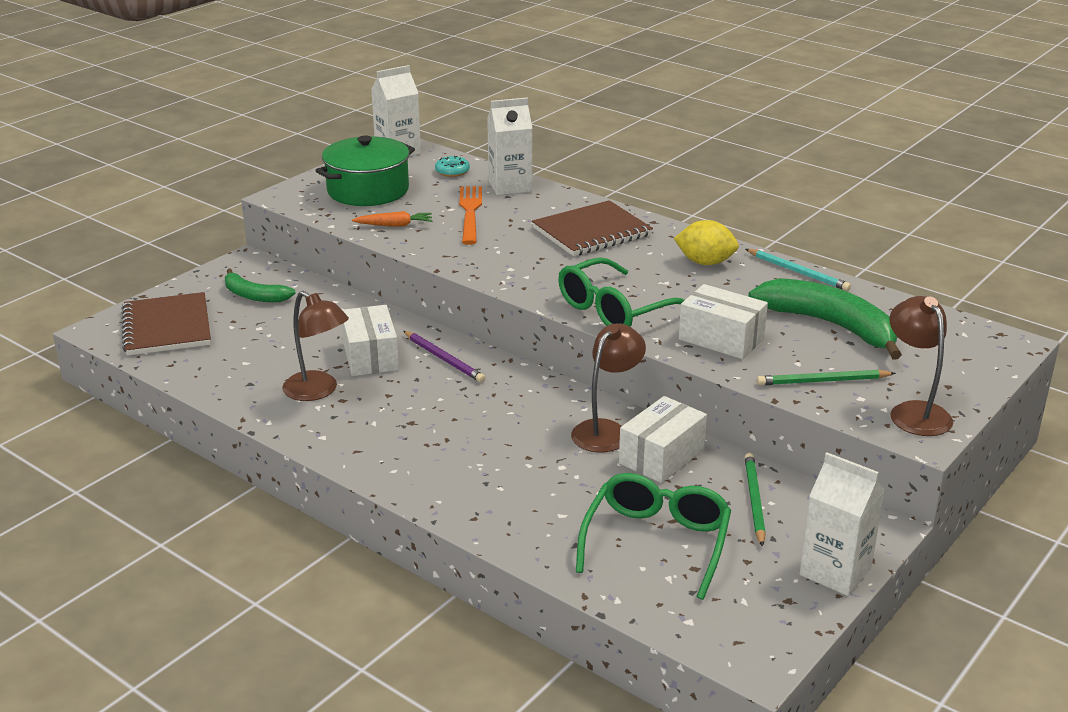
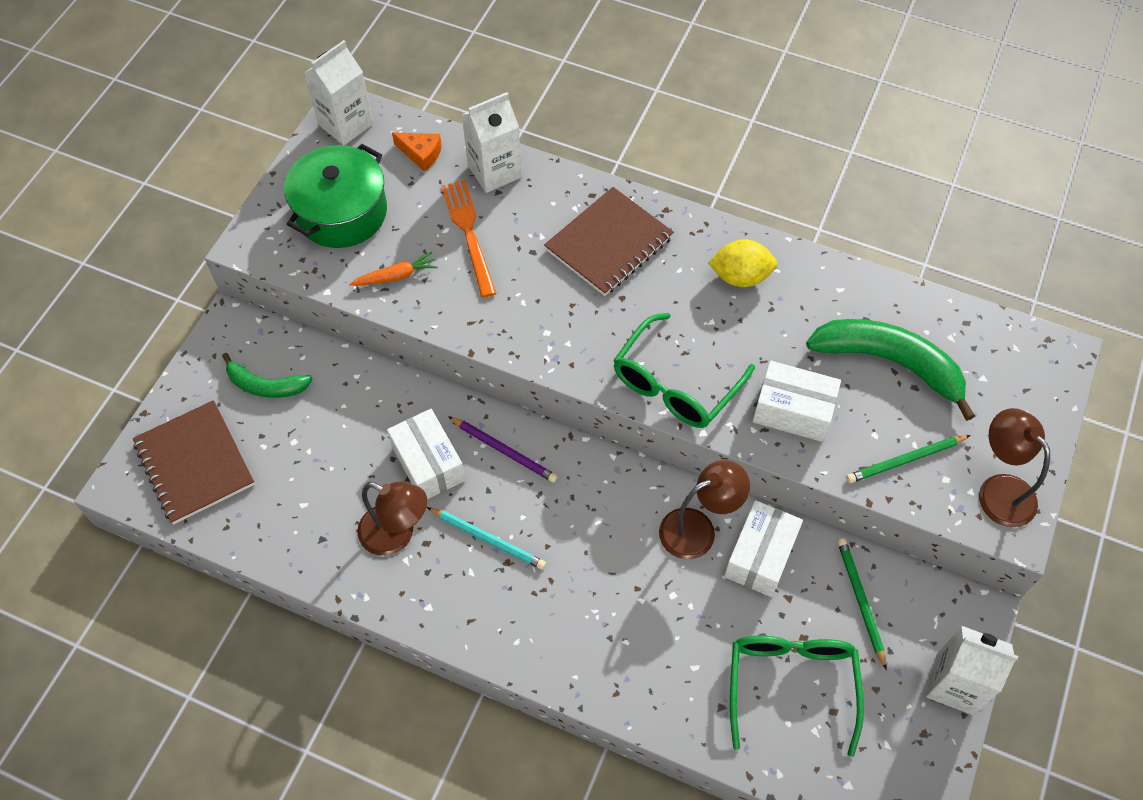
camera: 15 degrees left, 30 degrees up
(452, 171) = (421, 154): turquoise donut -> orange cheese
(606, 430) = (698, 528): brown lamp -> brown lamp turned 45 degrees clockwise
(798, 272) = (836, 274): turquoise pencil -> turquoise pencil (488, 539)

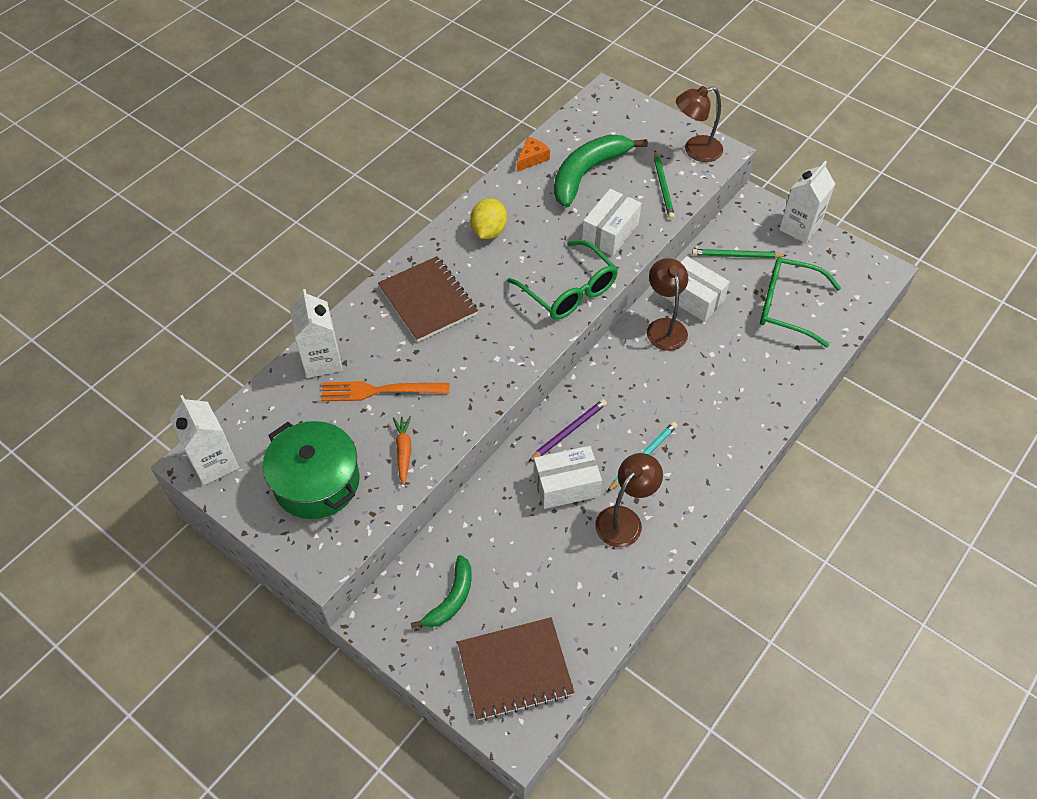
camera: 75 degrees left, 5 degrees down
(421, 154) = (278, 409): orange cheese -> orange cheese (532, 158)

